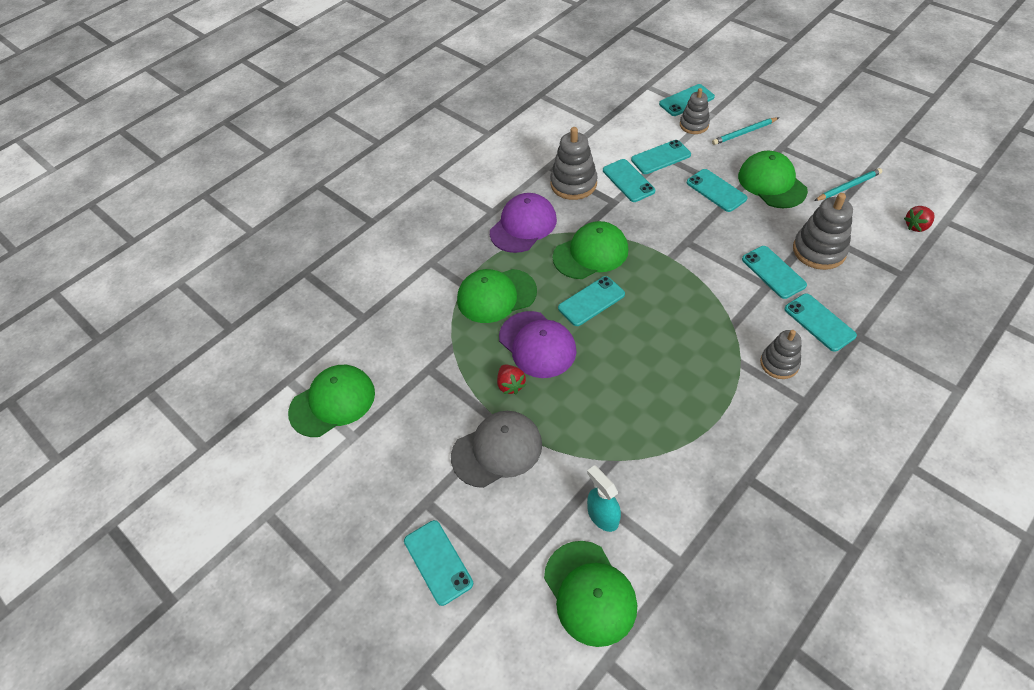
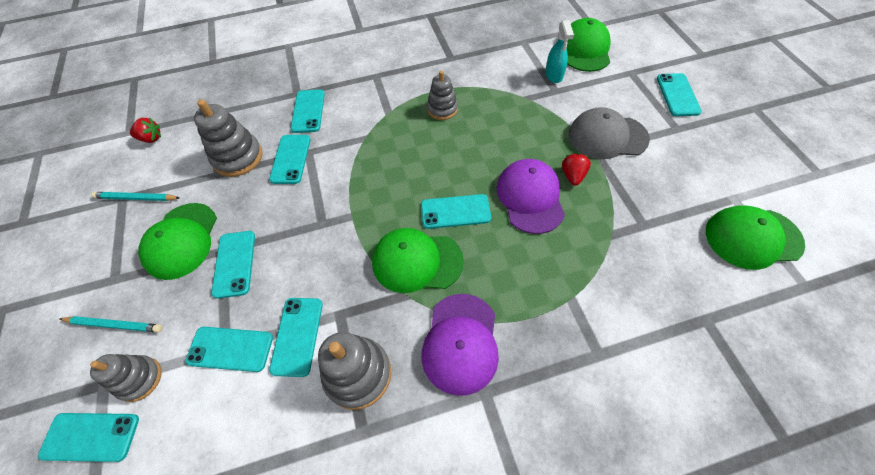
camera: 150 degrees left, 5 degrees up
(496, 296) = (542, 266): green cap -> none
(523, 226) = (461, 343): purple cap -> purple cap turned 60 degrees counterclockwise
(779, 363) = (365, 100): grey stacking toy -> grey stacking toy (442, 109)

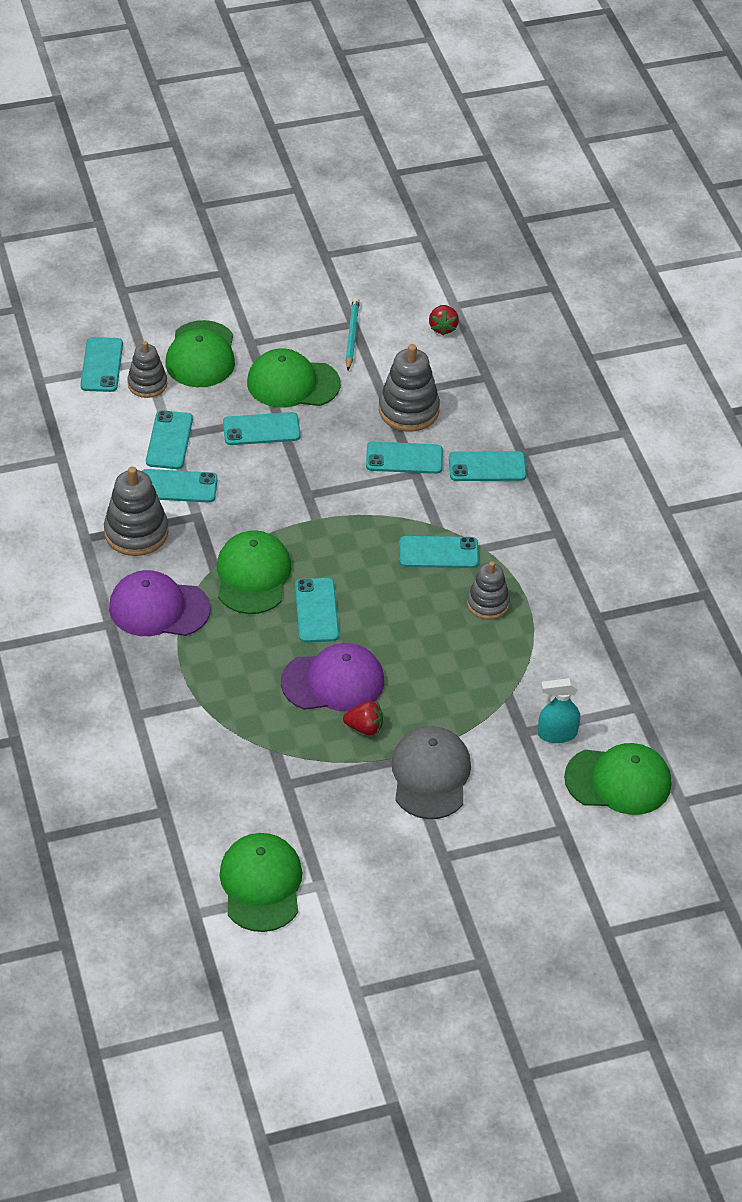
camera: 85 degrees right, 10 degrees down
(114, 325) = (201, 355): turquoise pencil -> green cap
(677, 95) = (512, 874): turquoise phone -> turquoise phone (438, 553)

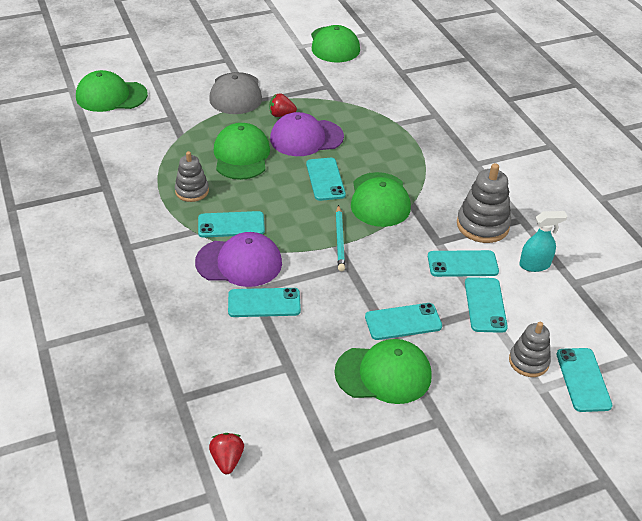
camera: 175 degrees right, 5 degrees down
(158, 608) = (444, 174): purple cap -> purple cap (239, 262)
(201, 355) = (487, 400): green cap -> green cap (241, 155)
(352, 335) = (330, 440): turquoise pencil -> turquoise pencil (340, 240)
(408, 410) = (262, 352): grey stacking toy -> none
(487, 467) = (185, 300): turquoise phone -> none
(556, 734) = (149, 117): turquoise spray bottle -> turquoise spray bottle (535, 265)

